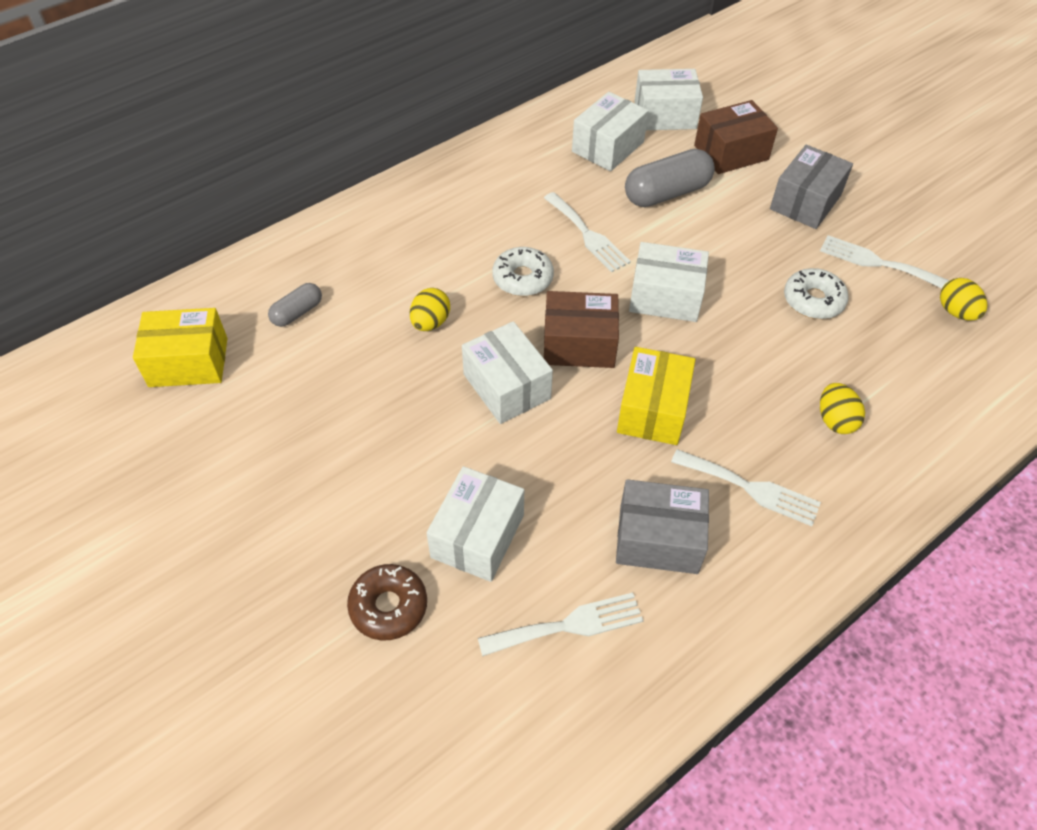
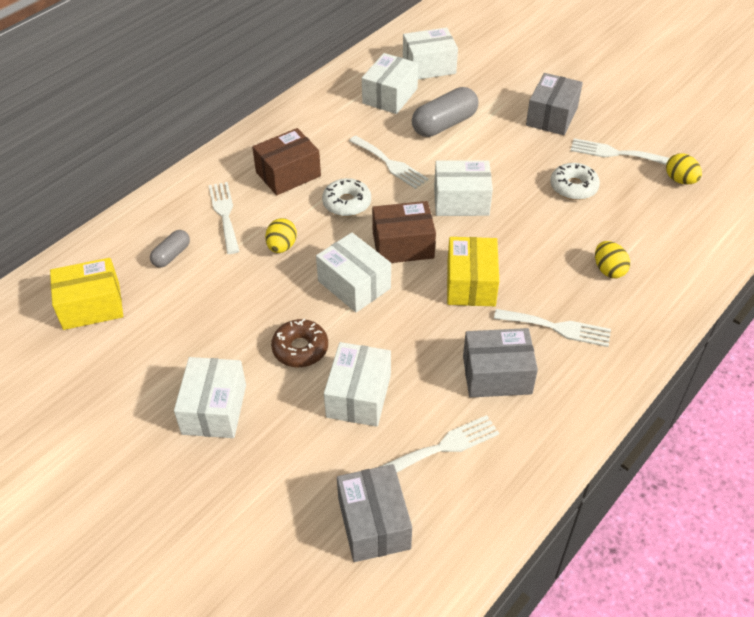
camera: 10 degrees left, 5 degrees down
(298, 521) = (214, 409): none -> white box
(372, 270) = (224, 214): none -> white fork
(388, 606) = (302, 458): brown donut -> brown donut (300, 349)
(456, 714) = (374, 523): none -> grey box
(731, 152) = (487, 87): brown box -> brown box (288, 174)

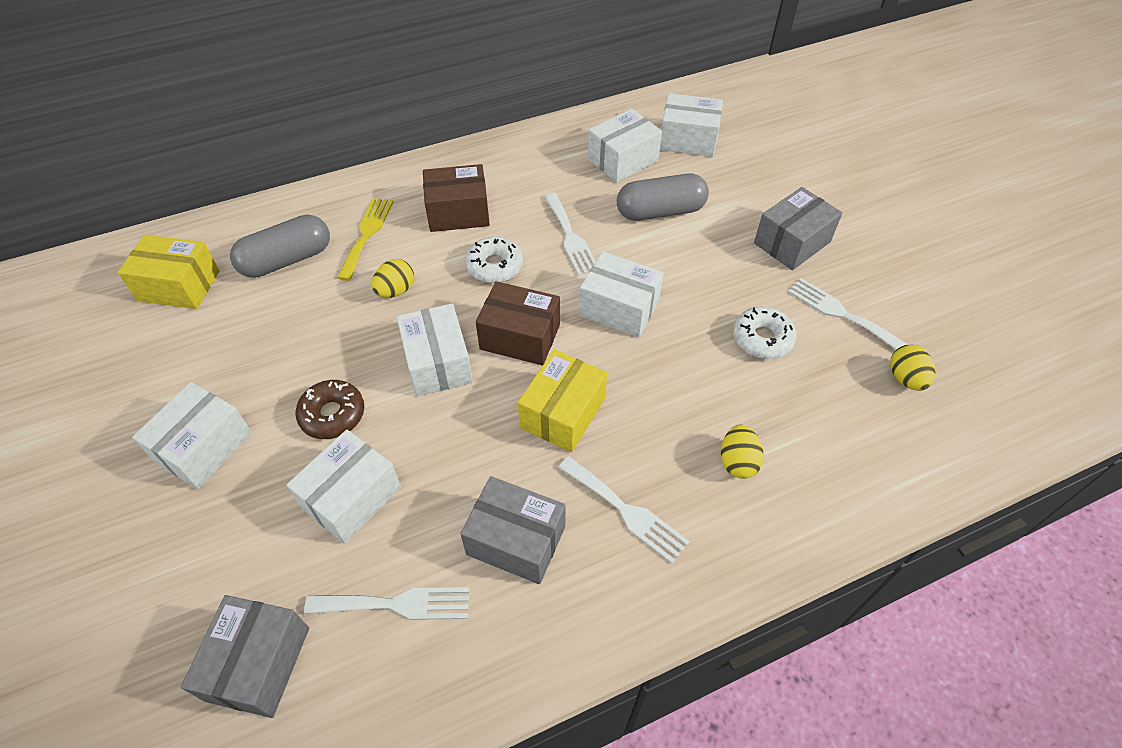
camera: 25 degrees right, 5 degrees up
(171, 255) = (287, 260): grey capsule -> grey capsule, size x1.80
(224, 214) = (366, 234): white fork -> yellow fork

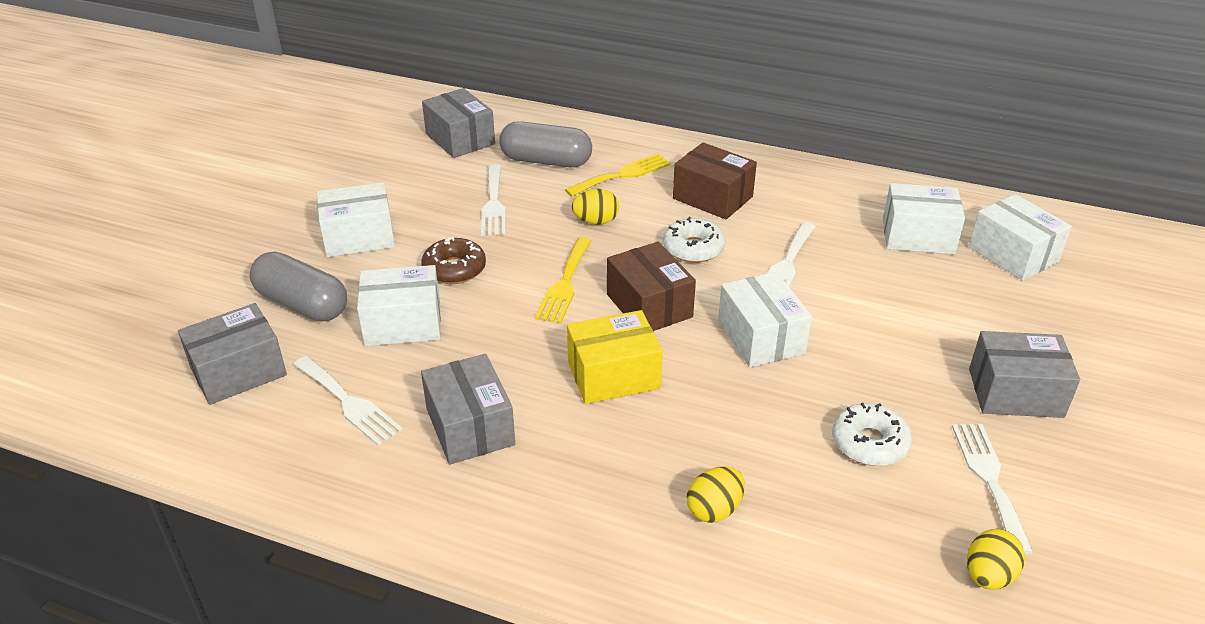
camera: 45 degrees right, 15 degrees down
(179, 286) = (460, 139): yellow box -> grey box
(438, 363) = (565, 283): white box -> yellow fork
(626, 511) = (573, 470): white fork -> white fork (493, 203)
(660, 211) = (902, 292): grey capsule -> grey capsule (302, 304)

